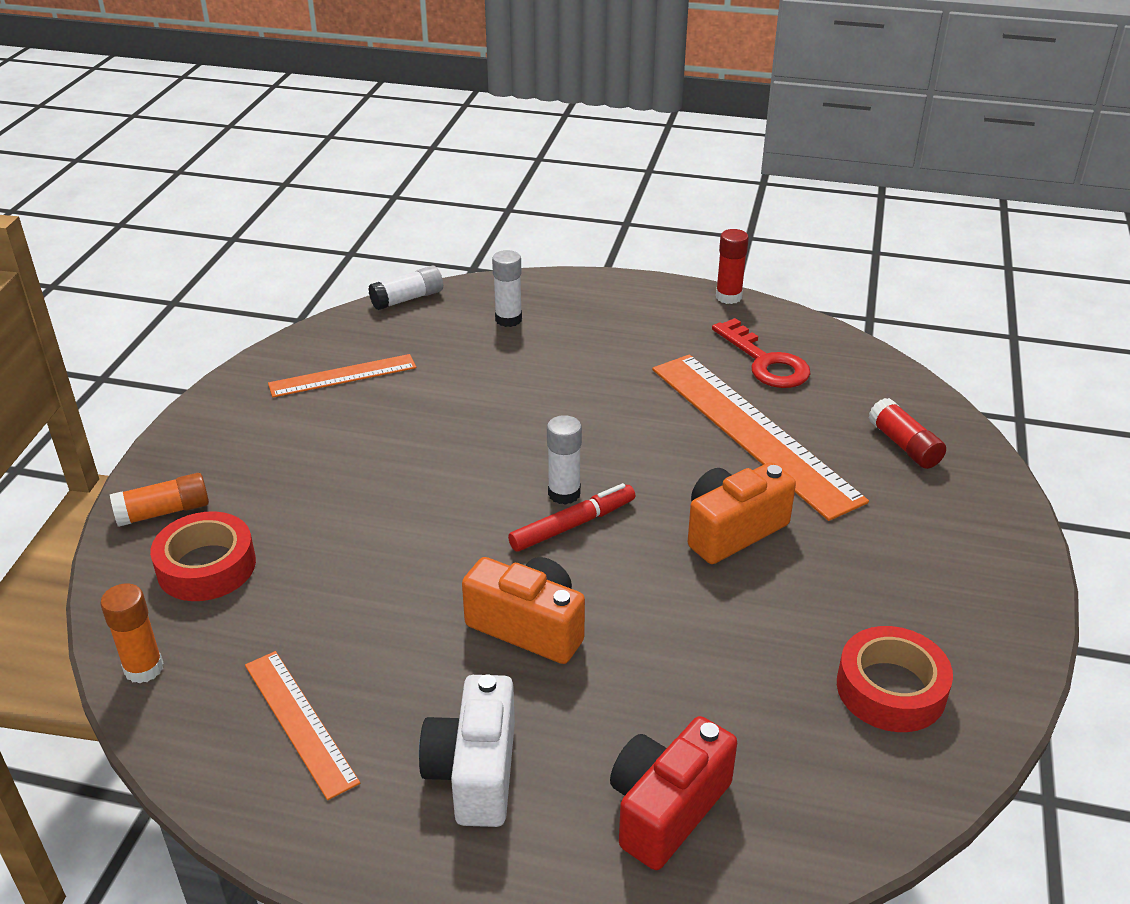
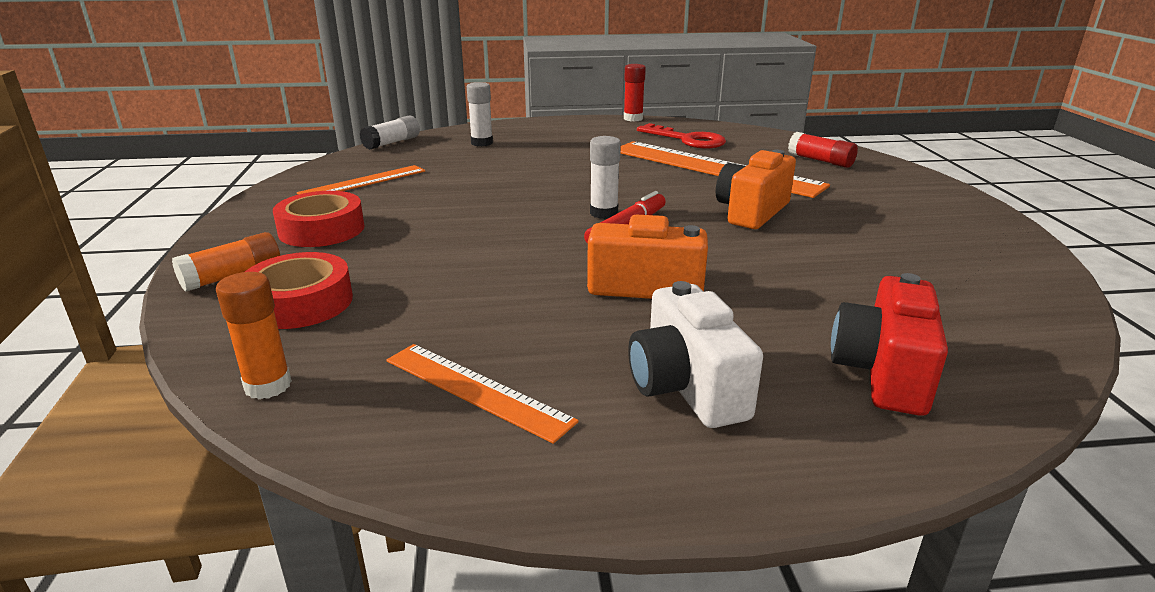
camera: 20 degrees left, 10 degrees down
(891, 689) = (961, 268): red tape -> red tape (321, 230)

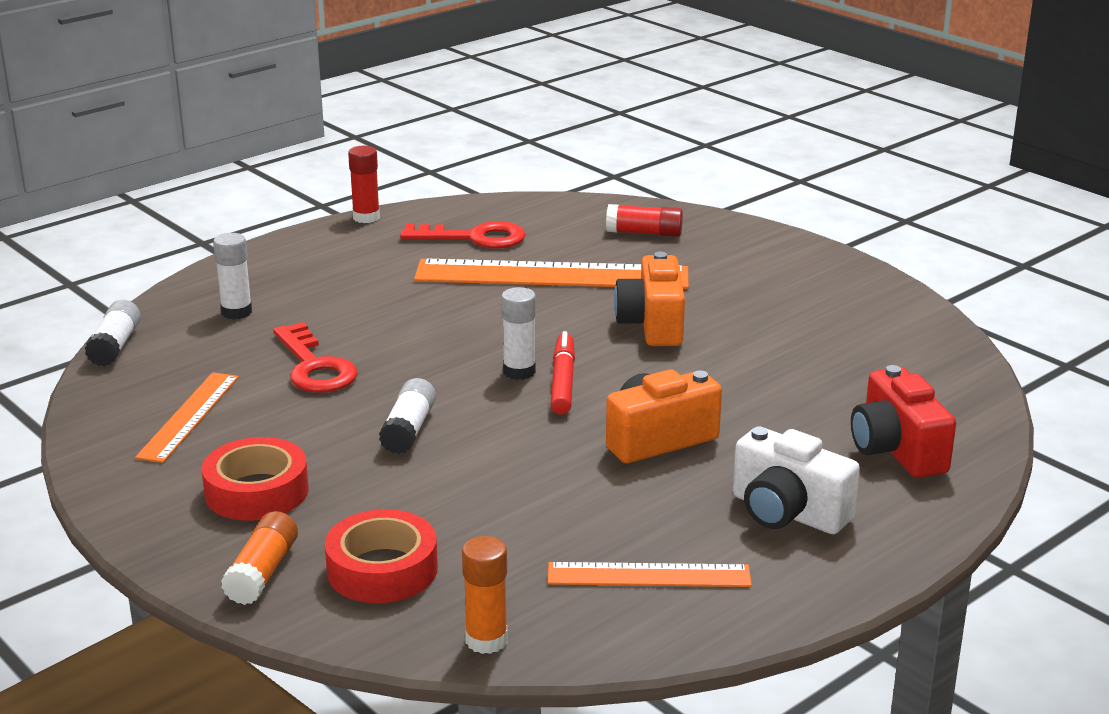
camera: 35 degrees left, 0 degrees up
(472, 225) = (409, 430): none -> white glue stick
(476, 177) = (314, 367): none -> red key

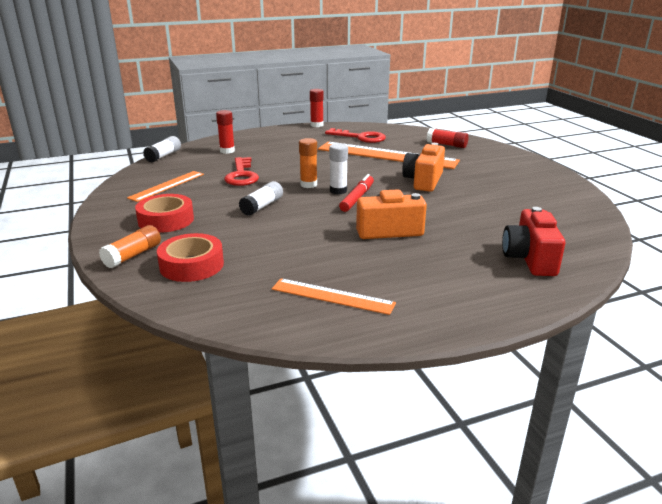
camera: 20 degrees right, 0 degrees up
(236, 312) = (227, 151): white glue stick -> red glue stick
(486, 640) = (213, 311): orange glue stick -> orange glue stick (308, 184)
(787, 512) = (439, 279): white camera -> none

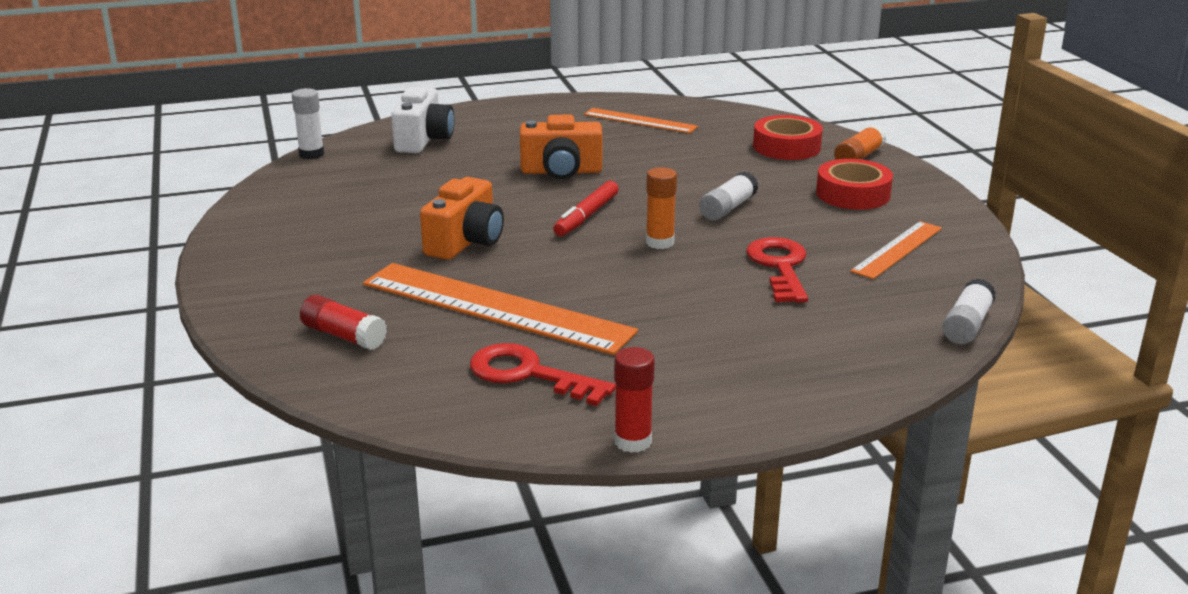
camera: 175 degrees left, 0 degrees up
(227, 151) = (838, 336): red glue stick -> none
(338, 191) = (613, 229): white glue stick -> white glue stick (311, 154)
(529, 259) = (423, 140): red camera -> white camera

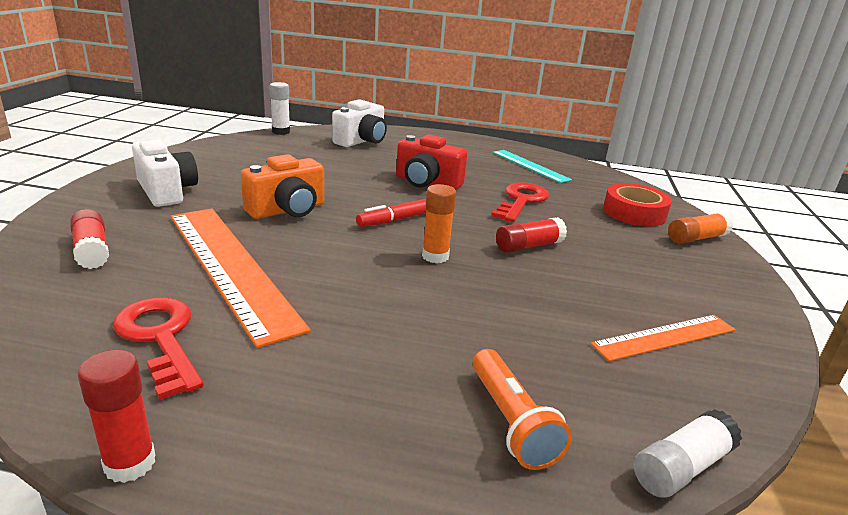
camera: 25 degrees right, 0 degrees up
(308, 261) = (166, 191): none -> white camera
(561, 171) = (427, 183): orange camera -> red camera
(640, 120) = (530, 166): orange ruler -> turquoise ruler
(728, 208) = (528, 246): white glue stick -> red glue stick
(780, 267) = (521, 314): red key -> red key (521, 201)
(844, 337) = (511, 422): none -> orange flashlight
(853, 194) = (662, 268): red tape -> none

